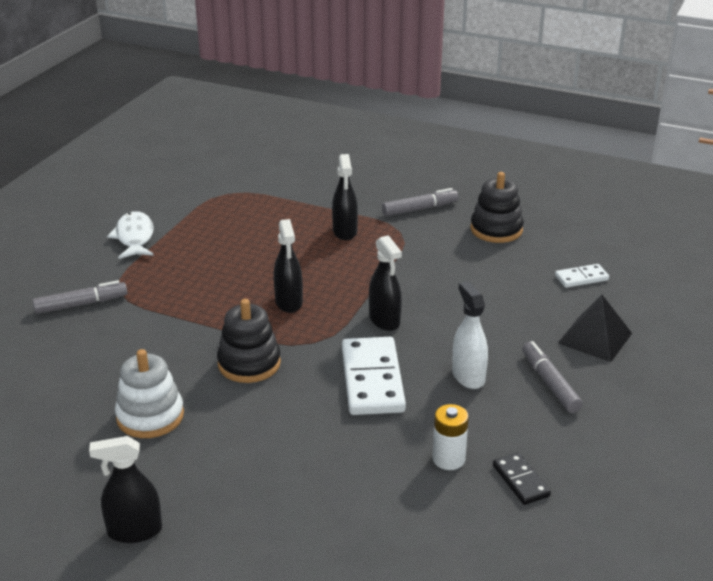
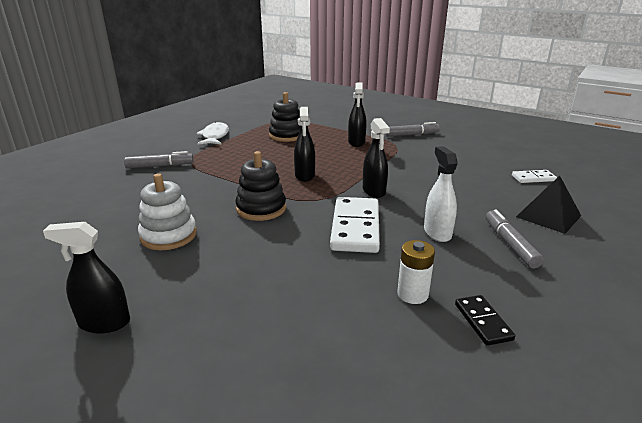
camera: 10 degrees right, 5 degrees down
(496, 229) = (466, 148): black stacking toy -> black stacking toy (287, 135)

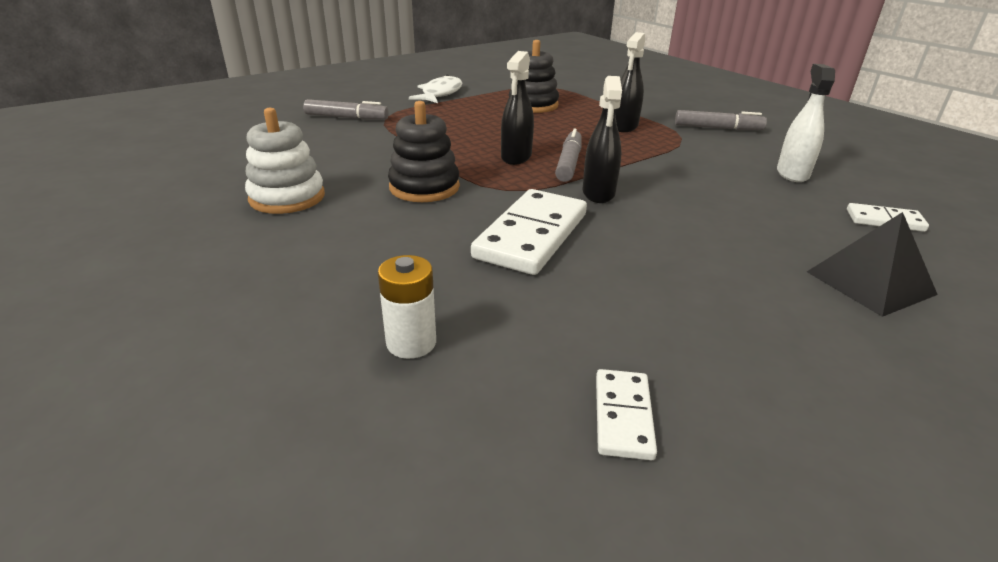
camera: 20 degrees right, 5 degrees up
(104, 323) = (132, 280): black spray bottle -> none
(412, 294) = (542, 345): white battery -> white battery (411, 343)
(437, 232) = (651, 267): white spray bottle -> white spray bottle (792, 173)
(482, 322) = (623, 416): black domino -> white domino
(510, 244) = (764, 310): grey marker -> grey marker (569, 163)

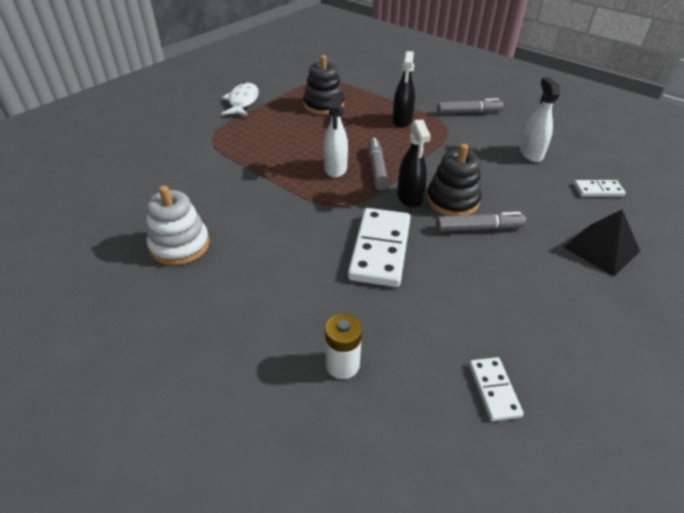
camera: 15 degrees left, 10 degrees up
(346, 118) = (178, 144): grey marker -> grey marker (478, 228)
(424, 187) = (281, 214): black stacking toy -> black stacking toy (452, 201)
(516, 157) = (335, 169): black spray bottle -> white spray bottle

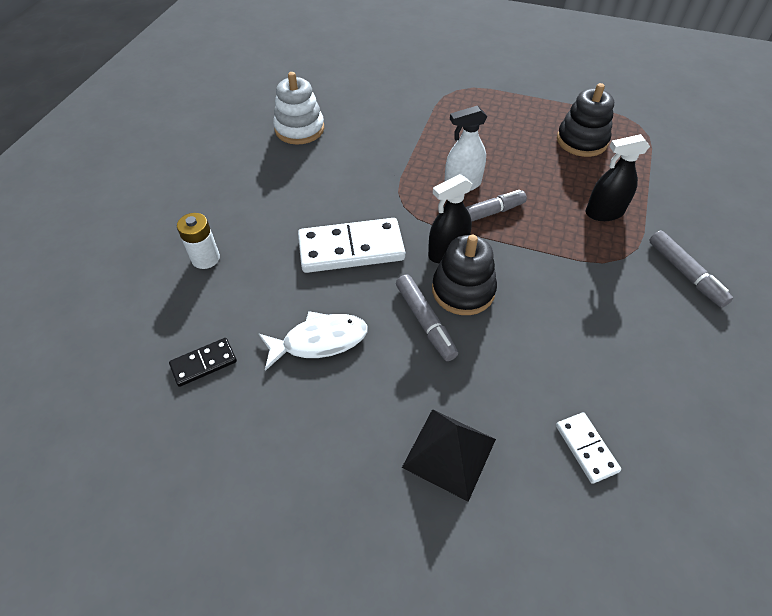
camera: 70 degrees right, 10 degrees up
(242, 101) = (537, 84): white fish -> white fish (319, 341)
(493, 390) = (204, 363): white domino -> black domino
(531, 154) = (627, 358): white spray bottle -> none

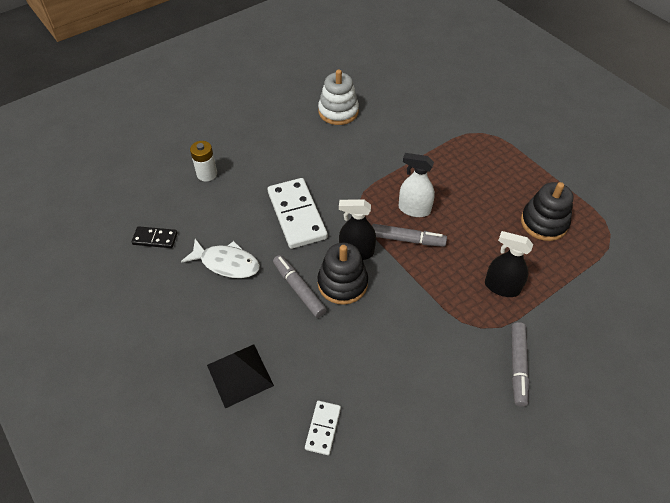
camera: 35 degrees right, 0 degrees up
(351, 249) = (296, 215): white domino -> white domino turned 45 degrees clockwise
(425, 322) = (299, 289): grey marker -> grey marker turned 135 degrees clockwise

